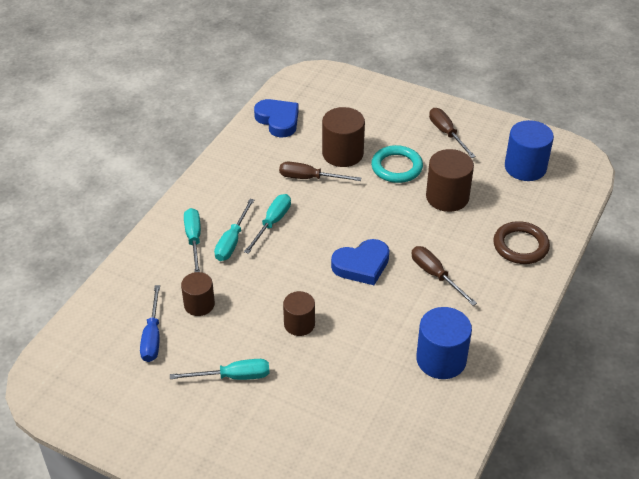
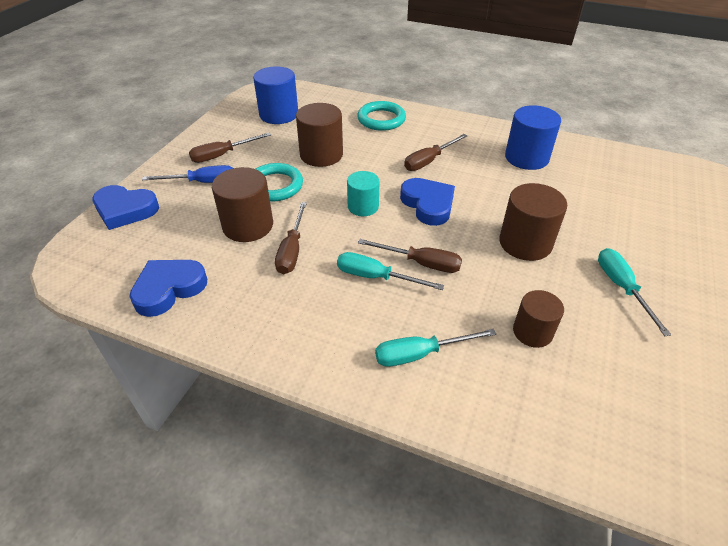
camera: 95 degrees left, 0 degrees up
(152, 336) = (605, 374): blue screwdriver -> blue screwdriver (202, 182)
(232, 241) = (414, 312): turquoise screwdriver -> none
(284, 251) = (420, 263): none -> brown screwdriver
(299, 324) = (525, 243): brown cylinder -> brown cylinder, size x1.56
(362, 221) = (363, 207): none -> turquoise cylinder
(368, 89) = (125, 210): none -> blue heart
(520, 246) = (381, 119): brown ring -> turquoise ring

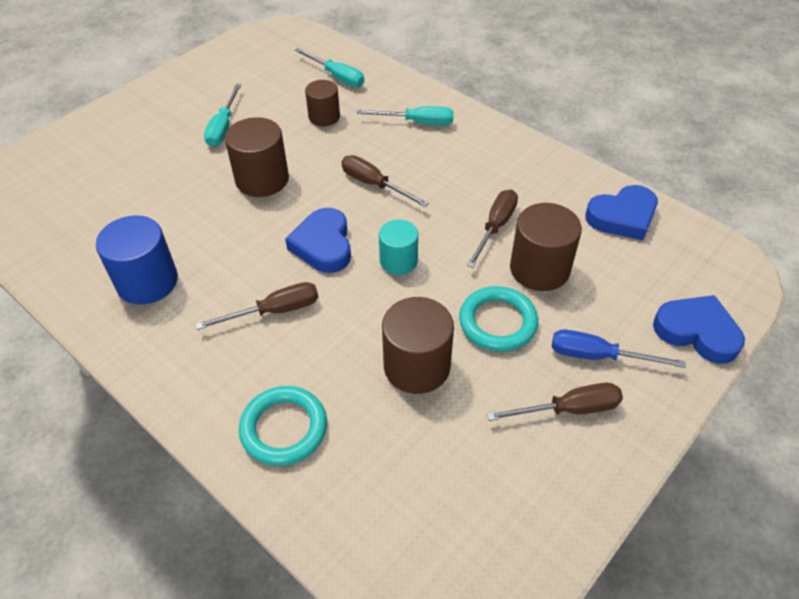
camera: 160 degrees left, 5 degrees up
(279, 114) = (458, 503): blue cylinder -> none
(376, 277) = (423, 182): turquoise screwdriver -> turquoise screwdriver (337, 77)

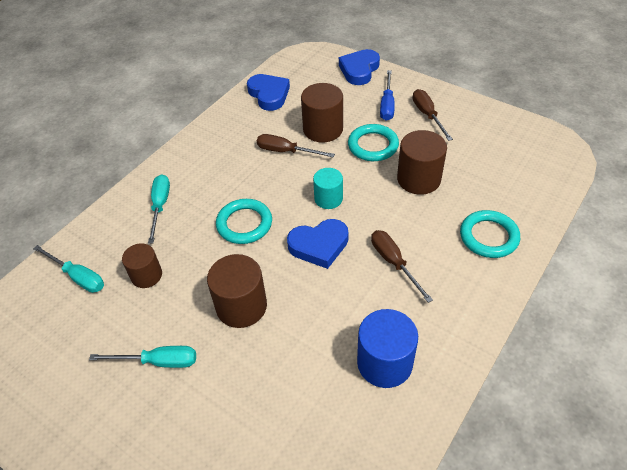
camera: 95 degrees left, 0 degrees up
(337, 77) = (78, 277): turquoise screwdriver -> turquoise screwdriver turned 90 degrees clockwise
(374, 185) = (244, 224): brown screwdriver -> turquoise ring

